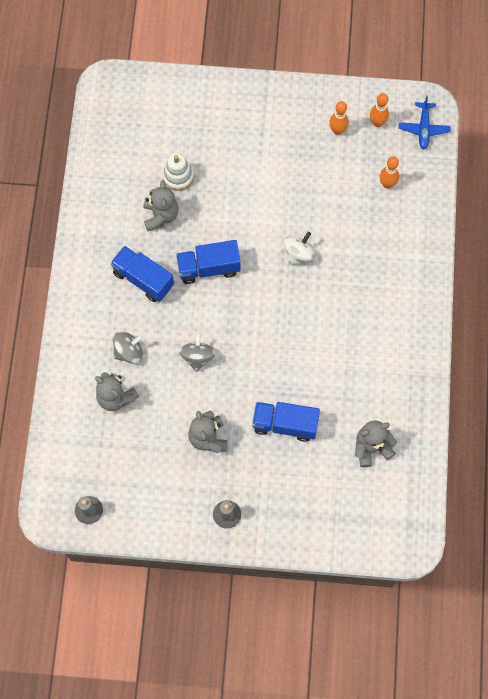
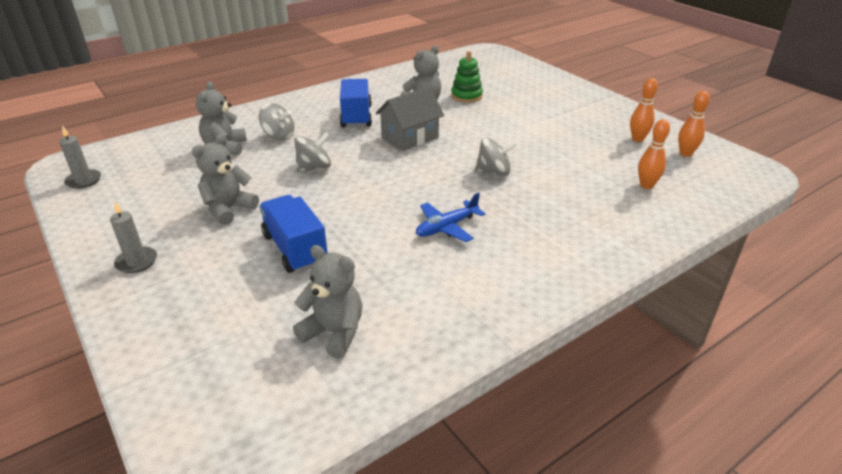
camera: 50 degrees right, 35 degrees down
(178, 177) = (466, 96): white stacking toy -> green stacking toy
(208, 268) = (410, 137): blue truck -> grey house
(298, 254) = (494, 172): white spinning top -> grey spinning top
(423, 128) = (735, 179): blue plane -> blue plane (446, 227)

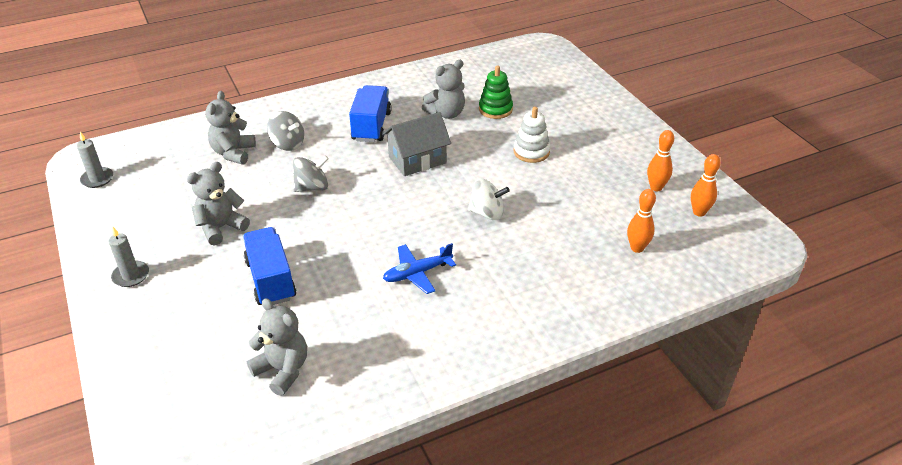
camera: 10 degrees right, 5 degrees up
(494, 172) = (487, 213): grey spinning top -> white spinning top
(513, 123) = (531, 152): none -> white stacking toy

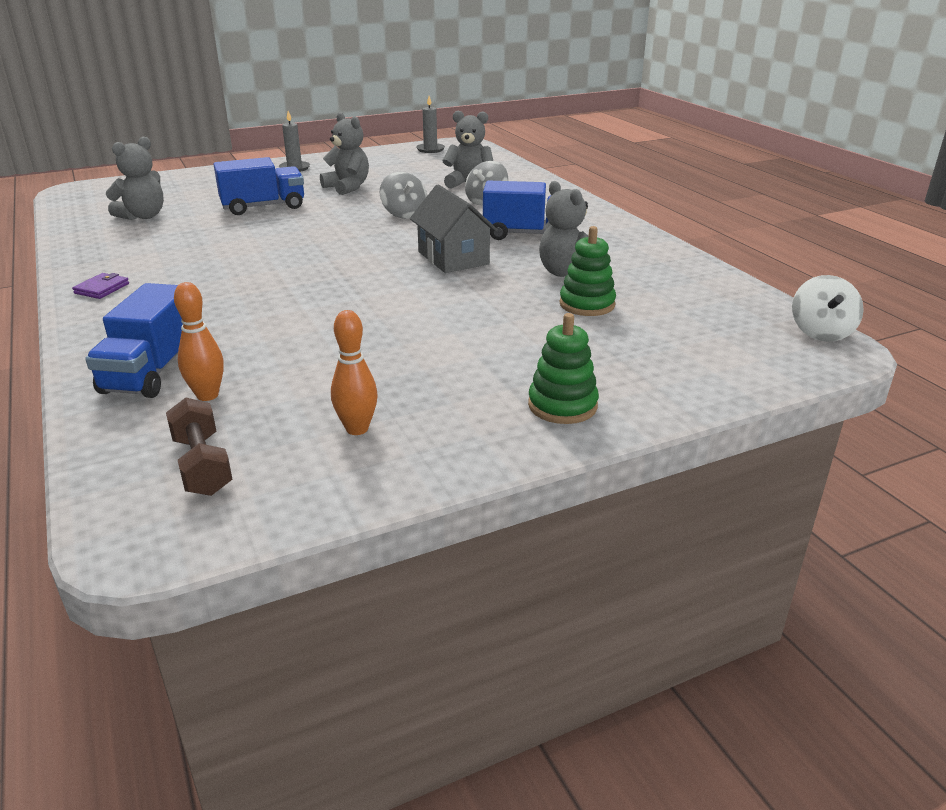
camera: 90 degrees right, 10 degrees down
(417, 273) = (237, 260): blue plane -> none
(480, 346) = (102, 288): none -> purple wallet
(487, 213) = (331, 295): white spinning top -> white spinning top (821, 332)
(531, 152) = (470, 327): white stacking toy -> none
(613, 279) = (152, 371): none -> blue truck
(616, 124) = (562, 405): none -> green stacking toy
(699, 212) = (271, 467): orange bowling pin -> none
(705, 236) = (202, 465): none -> brown dumbbell

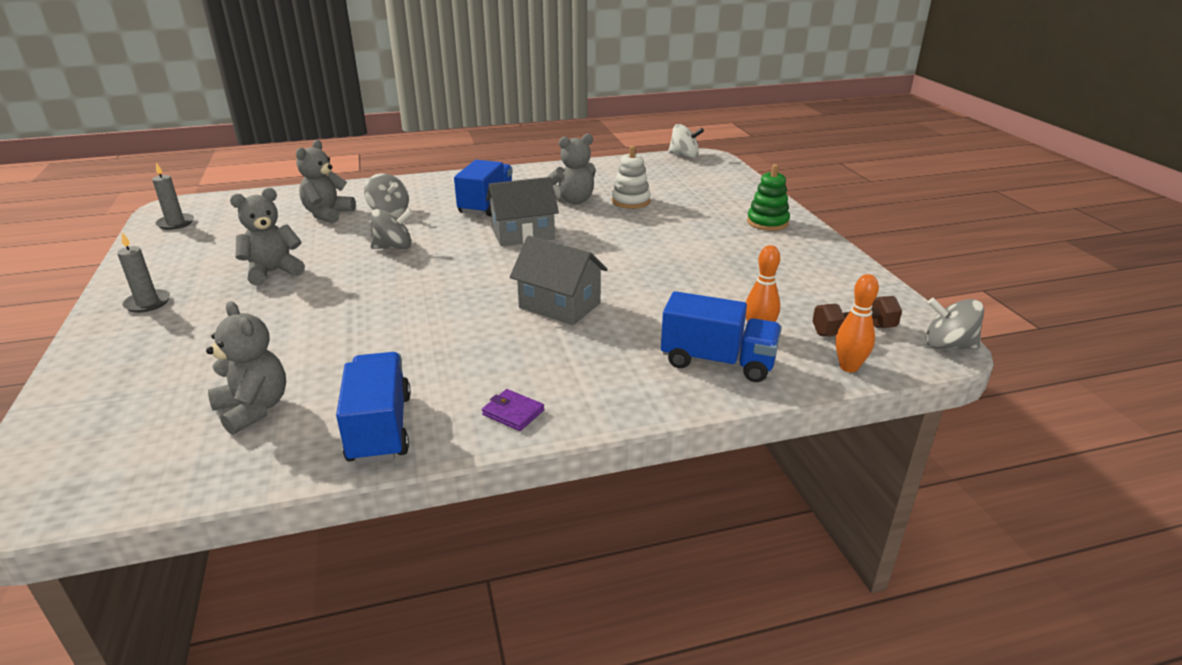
camera: 80 degrees left, 0 degrees up
(142, 551) = (948, 345): none -> grey spinning top
(263, 207) = (297, 321): blue truck -> blue truck (380, 428)
(285, 289) = (559, 305): none -> grey house
(357, 429) = (800, 280): orange bowling pin -> orange bowling pin (849, 367)
(587, 304) = (630, 201): green stacking toy -> white stacking toy

